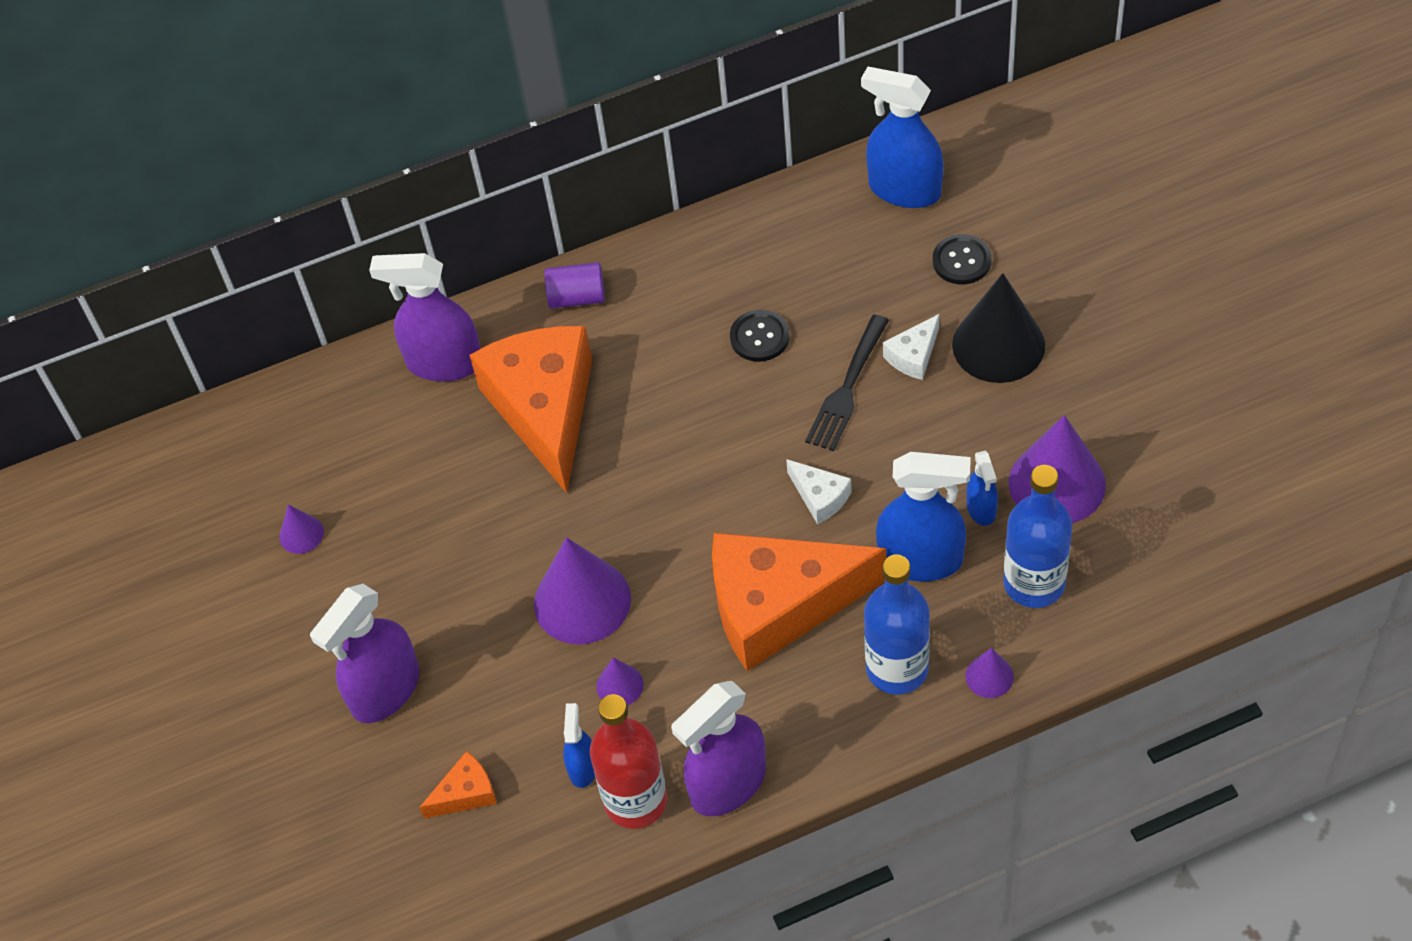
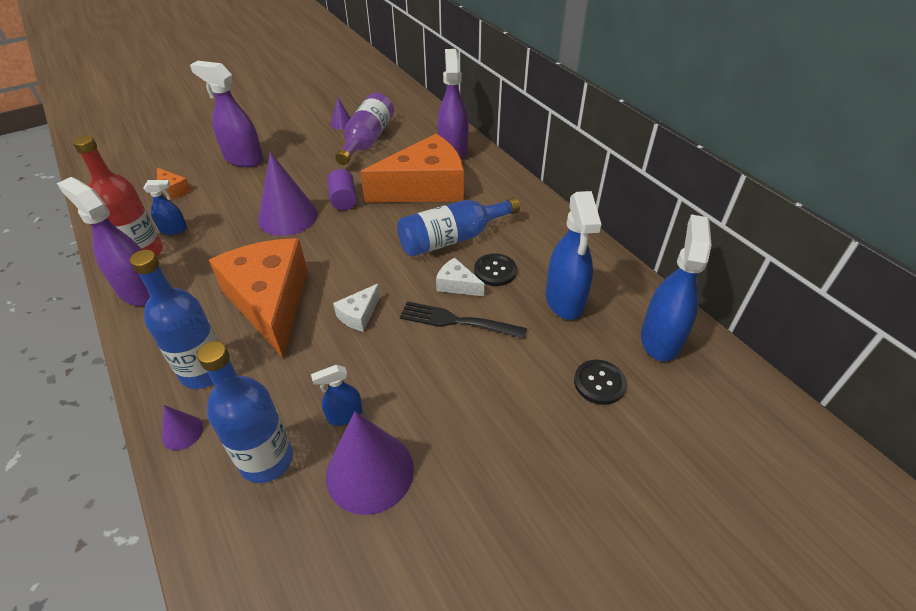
camera: 75 degrees right, 10 degrees down
(375, 491) = (367, 140): none -> purple bottle
(577, 297) = (510, 190): purple cylinder -> purple cylinder (343, 200)
(619, 685) = (225, 237): purple cone -> none
(681, 381) = (452, 239): none -> blue bottle
(913, 356) = (493, 358): white cheese -> white cheese (457, 285)
(921, 560) = (299, 378): blue spray bottle -> blue spray bottle (564, 300)
(998, 345) = (515, 416): black cone -> none

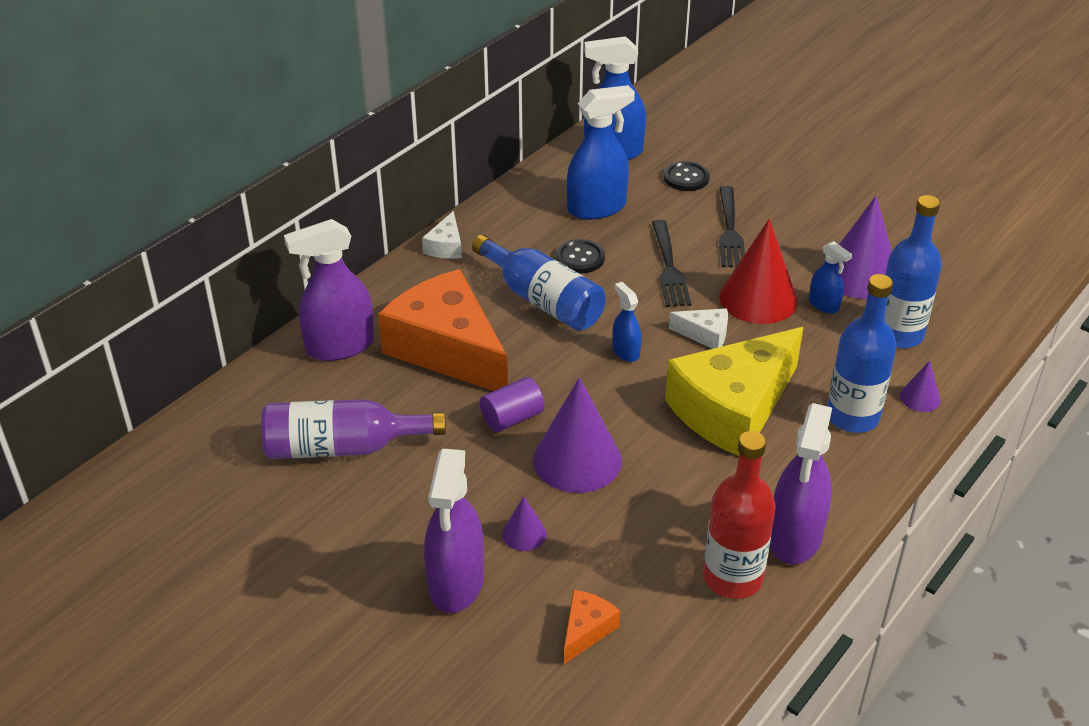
camera: 110 degrees left, 5 degrees down
(174, 229) = (670, 572): blue spray bottle -> blue spray bottle (625, 351)
(270, 302) = (733, 409): orange cheese -> yellow cheese
(342, 123) = (295, 499): purple cone -> purple cone (524, 534)
(382, 367) = (758, 298): none -> red cone
(457, 285) = (618, 279): white cheese -> white cheese (446, 246)
(494, 385) = (729, 230): none -> black fork

